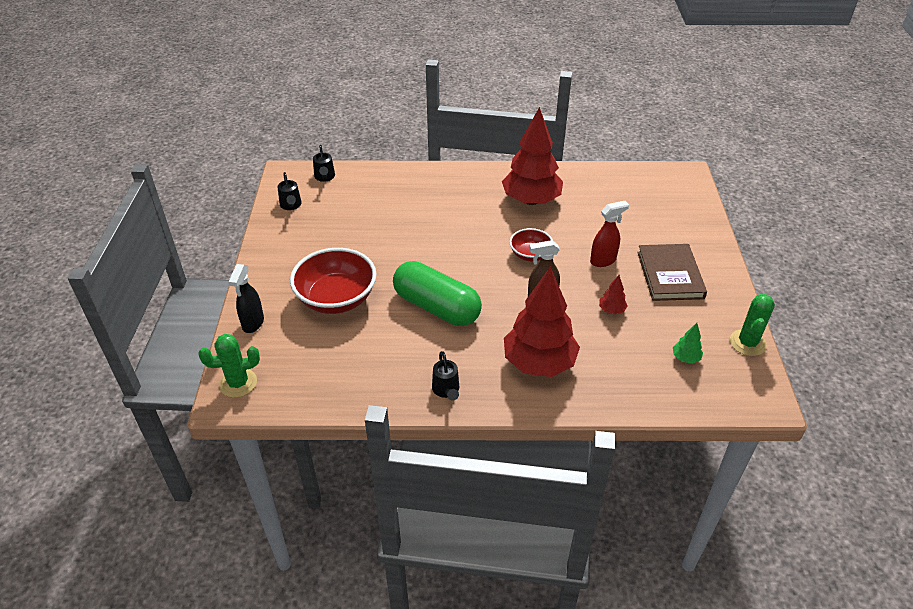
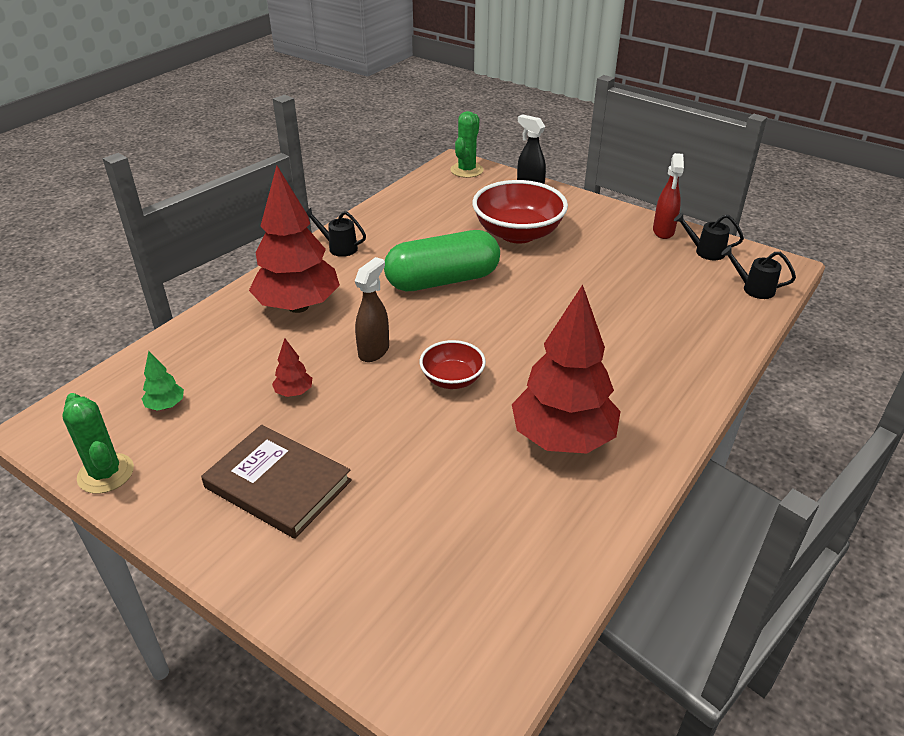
camera: 125 degrees right, 5 degrees down
(603, 260) = (374, 436): red spray bottle -> red spray bottle (663, 231)

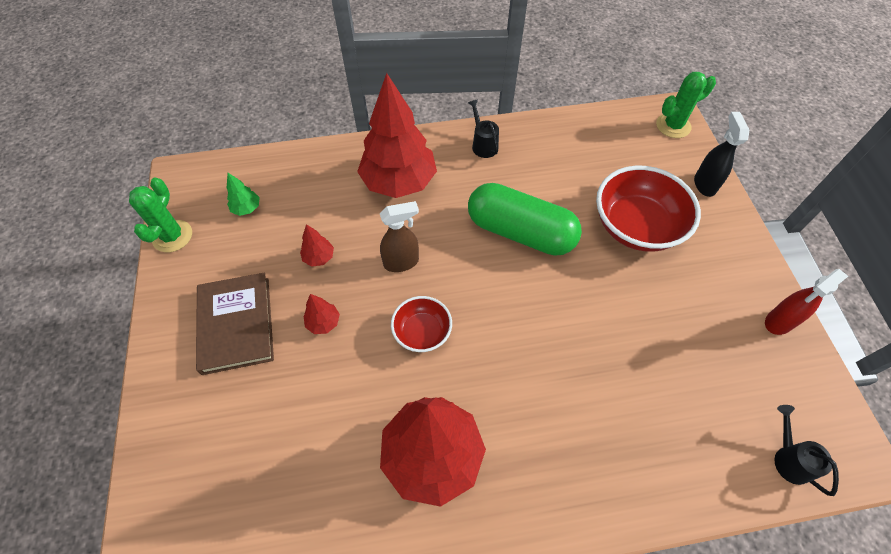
camera: 45 degrees right, 20 degrees up
(361, 428) = (323, 322): none -> red tree
(705, 251) = (793, 377): black watering can -> none

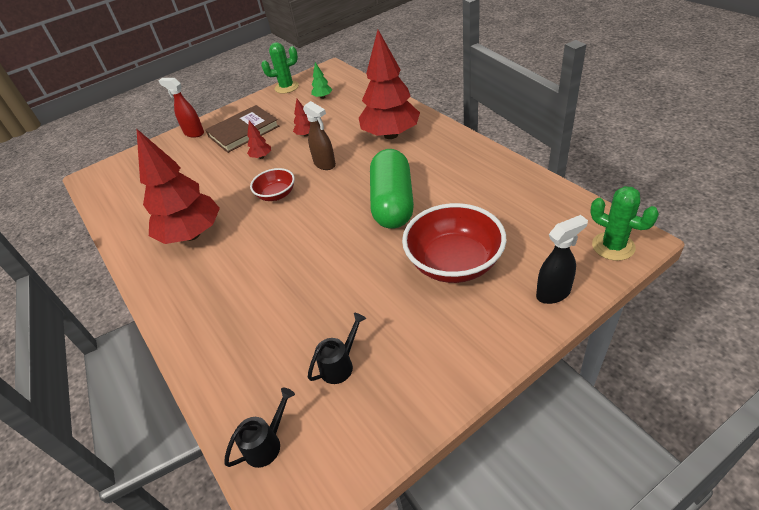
camera: 70 degrees right, 15 degrees down
(483, 144) = (463, 152): black watering can -> black watering can (340, 364)
(779, 322) = (418, 401): red spray bottle -> red spray bottle (194, 133)

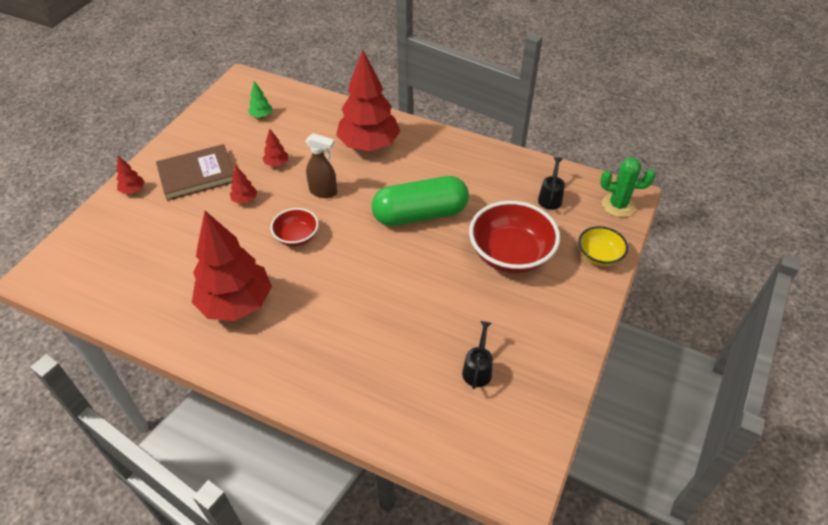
camera: 35 degrees left, 5 degrees up
(194, 133) = (133, 190): red spray bottle -> red tree
(243, 131) = (197, 175): brown book -> brown book turned 45 degrees clockwise
(267, 443) = (465, 452): black watering can -> black watering can (550, 197)
(286, 87) = (207, 111): green cactus -> none
(392, 203) = (420, 215): green capsule -> green capsule turned 75 degrees counterclockwise
(553, 293) = (599, 256): black spray bottle -> yellow bowl

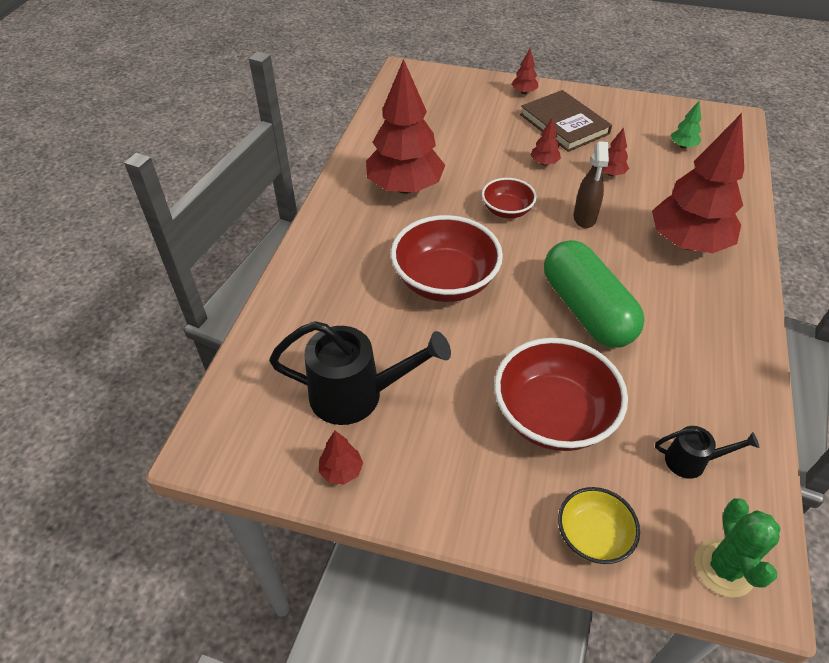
camera: 80 degrees right, 0 degrees up
(368, 293) = (445, 281): none -> red bowl
(478, 369) = (357, 395): black watering can -> black watering can, size x1.95
(546, 387) = (341, 471): none -> red tree

